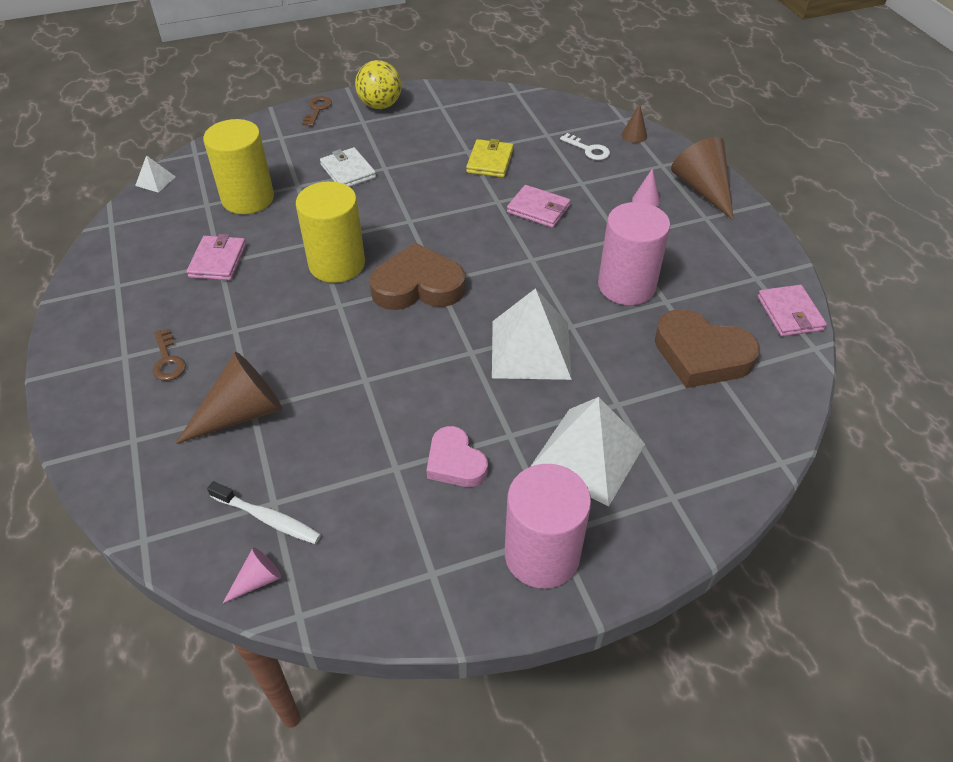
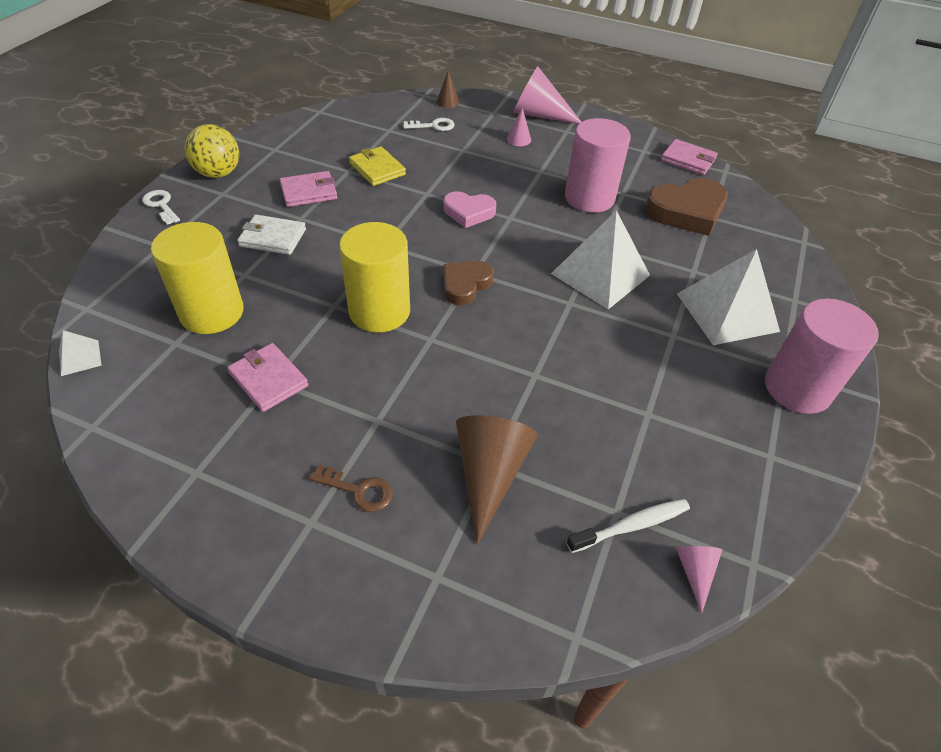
camera: 50 degrees left, 0 degrees up
(317, 109) = (161, 205): brown key -> white key
(418, 286) = (465, 285): brown heart -> brown heart, size x0.62
(455, 462) = (673, 378): pink heart -> pink heart (469, 212)
(538, 209) = (462, 182): pink wallet -> pink wallet (309, 192)
(702, 189) = (539, 115): brown cone -> pink cone

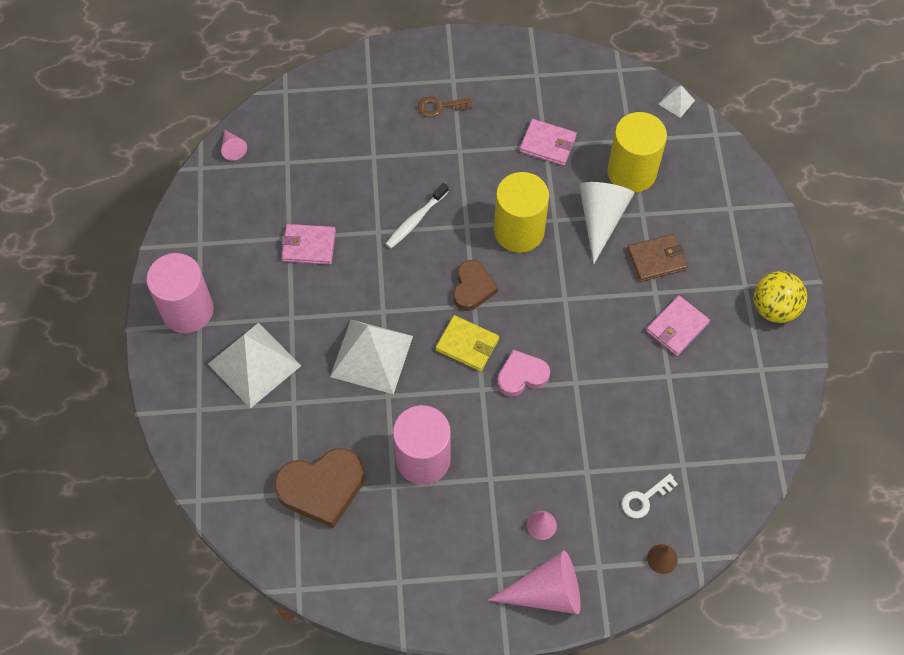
camera: 155 degrees right, 15 degrees up
(161, 205) = (776, 246): white key -> none
(273, 238) = (656, 259): white wallet -> brown wallet
(288, 287) = (601, 219): none -> white cone
(377, 169) = (645, 392): yellow wallet -> yellow wallet (467, 344)
(489, 474) = (371, 150): brown cone -> none
(632, 525) = (275, 158): white toothbrush -> white toothbrush (415, 220)
(686, 211) = (322, 488): brown heart -> brown heart turned 150 degrees counterclockwise
(688, 160) = (345, 589): pink wallet -> pink wallet (309, 246)

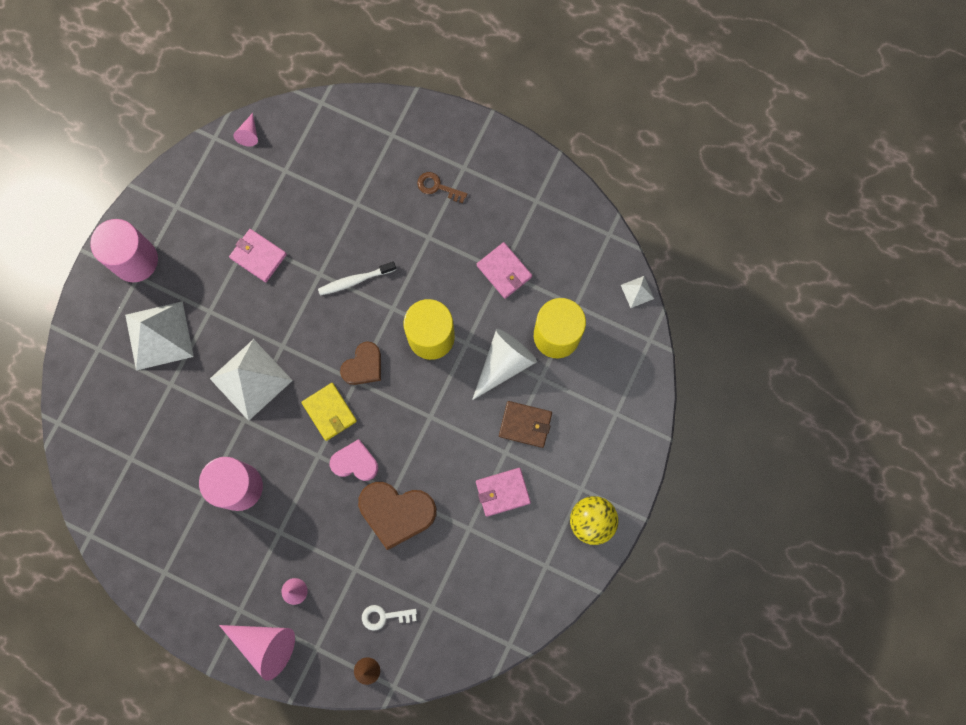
camera: 30 degrees right, 15 degrees up
(322, 488) = (151, 466): brown heart -> brown heart (396, 513)

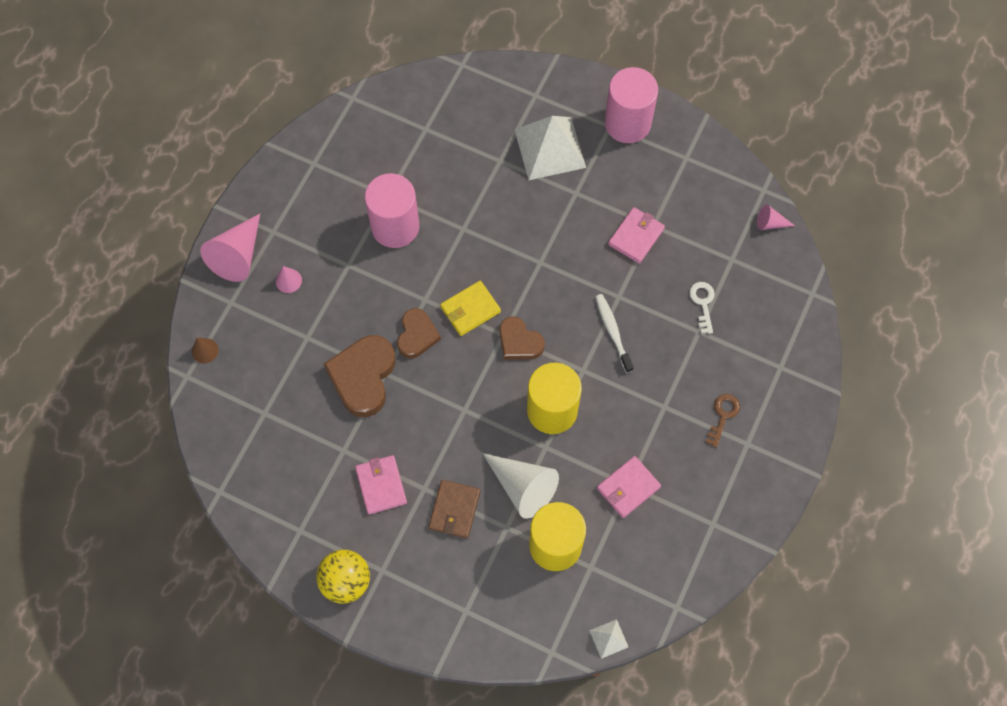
camera: 90 degrees right, 10 degrees down
(251, 379) = (505, 234): white pyramid -> none
(355, 462) = (417, 335): pink heart -> brown heart
(384, 616) = (257, 366): white key -> white key (703, 303)

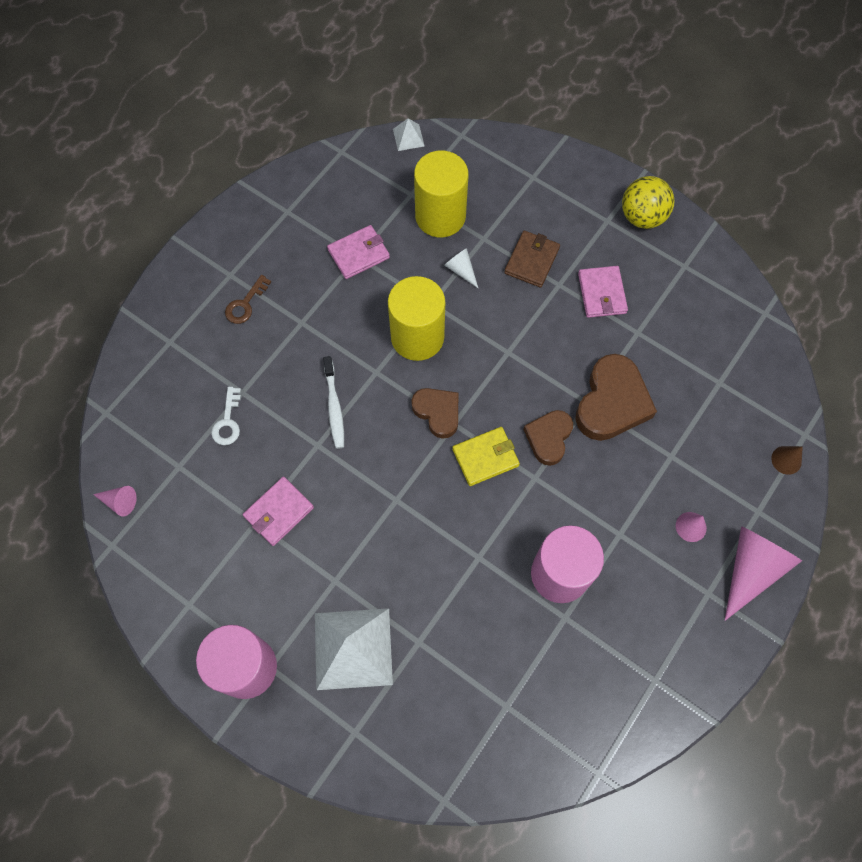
camera: 170 degrees left, 0 degrees up
(523, 487) = (461, 270): white cone -> white cone, size x0.49

